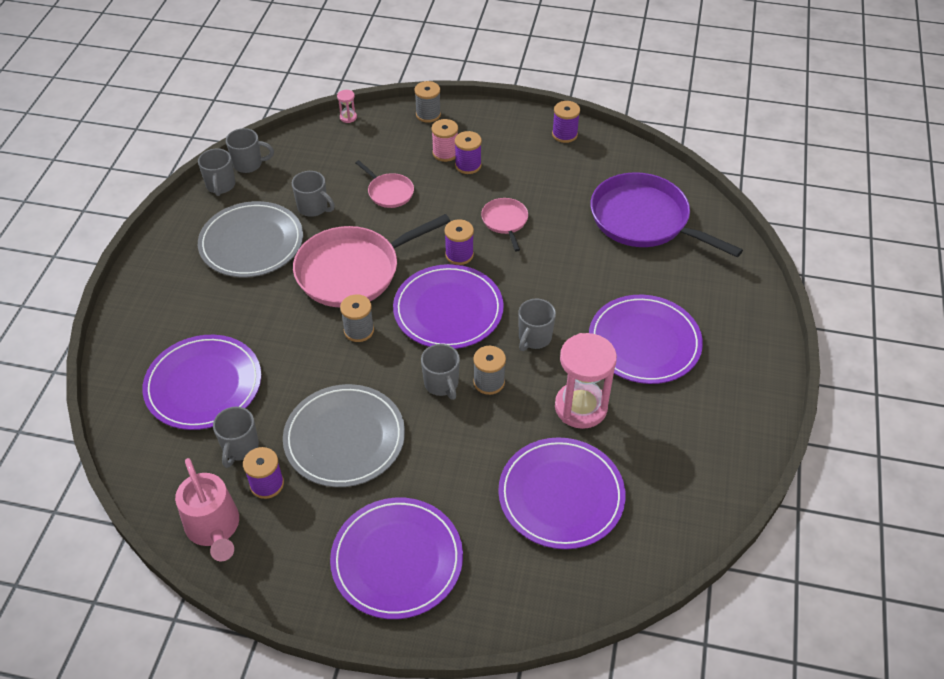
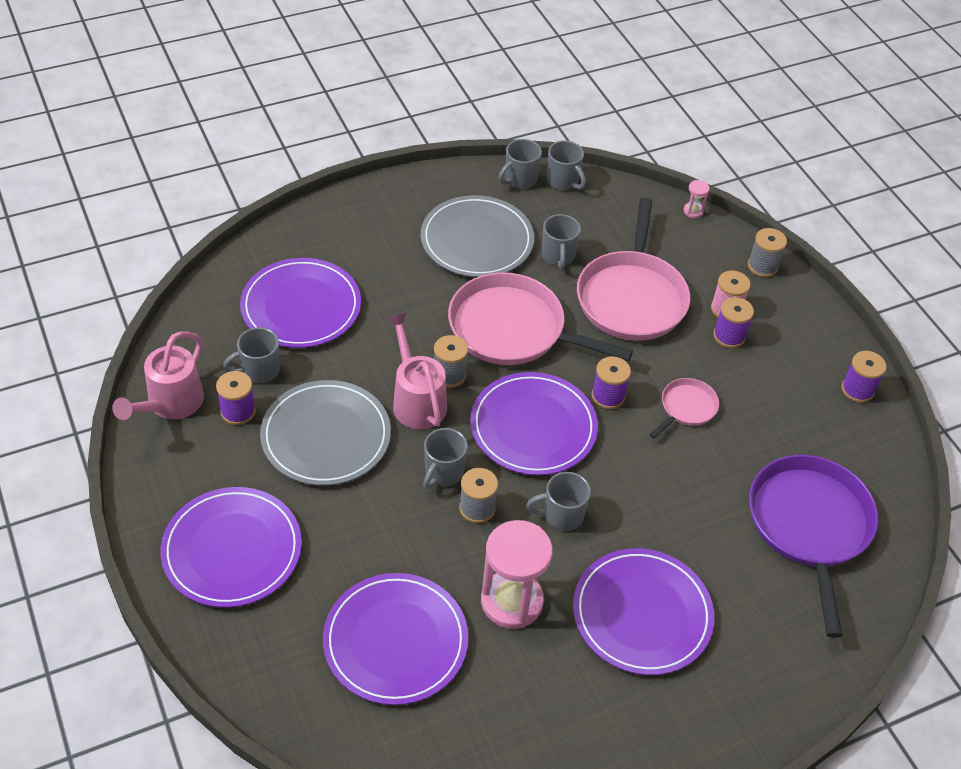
camera: 50 degrees right, 0 degrees up
(363, 363) = (416, 399): none -> pink watering can
(389, 192) = (631, 297): pink pan -> pink pan, size x2.09

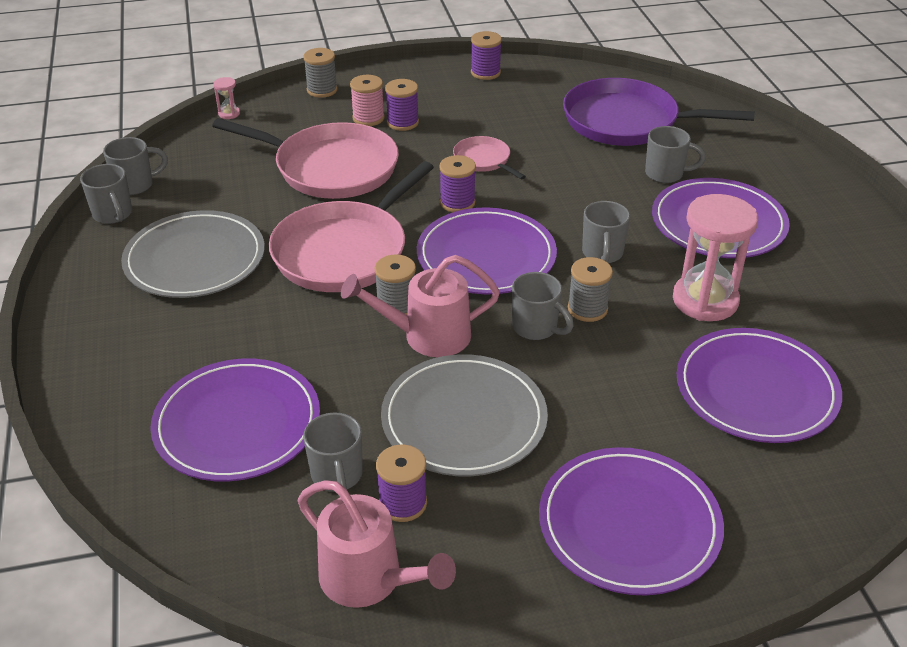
camera: 75 degrees left, 10 degrees down
(558, 256) = (250, 205): grey mug -> grey mug (665, 174)

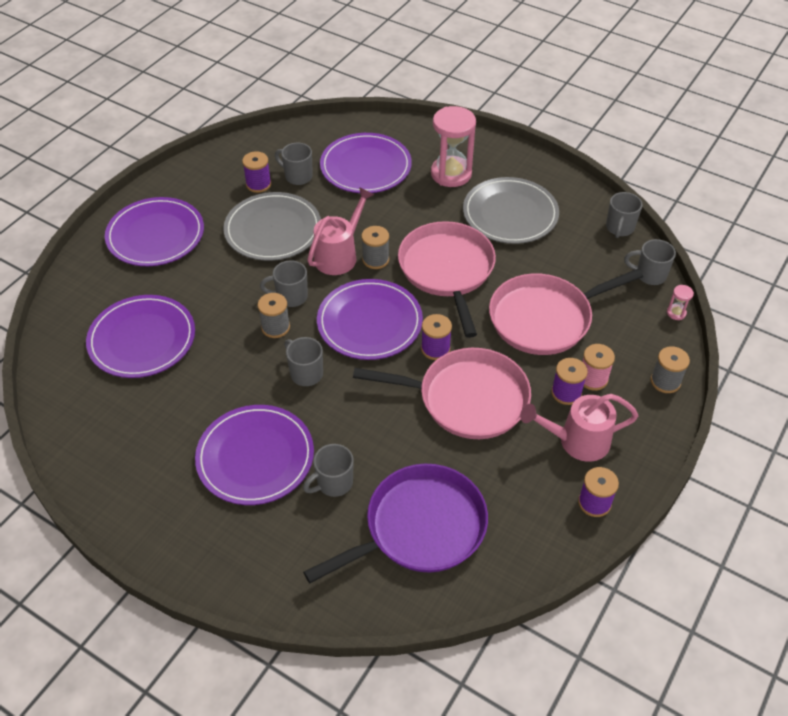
camera: 135 degrees right, 10 degrees up
(113, 214) = (594, 206): grey mug -> grey mug (649, 275)
(370, 580) = (239, 156): pink watering can -> pink watering can (576, 441)
(483, 160) = (467, 399): pink pan -> pink pan, size x2.09
(705, 300) = (213, 381): pink hourglass -> pink hourglass (451, 174)

